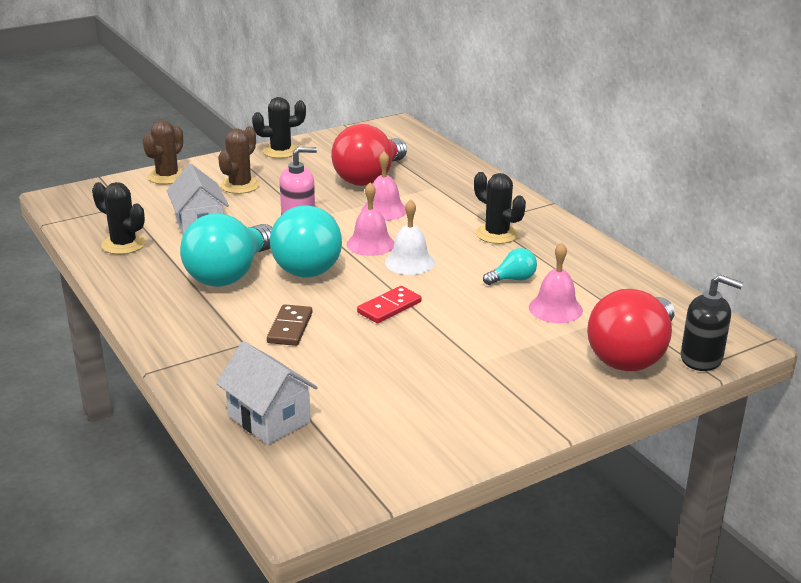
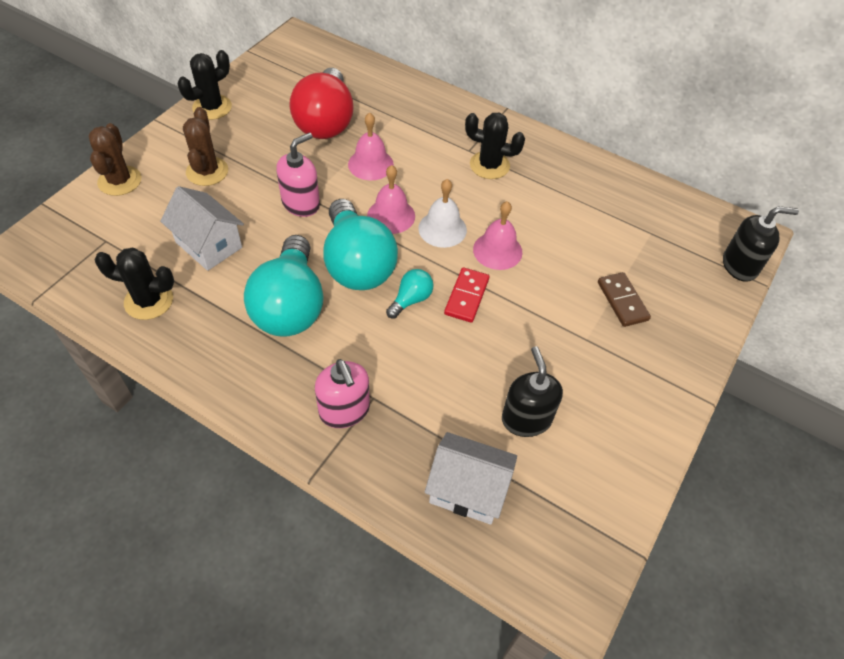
camera: 30 degrees left, 25 degrees up
(213, 344) = (344, 410): none -> pink soap dispenser
(290, 328) = (400, 359): brown domino -> brown domino (622, 301)
(366, 394) = (526, 419): none -> black soap dispenser
(513, 279) = (542, 221): turquoise light bulb -> turquoise light bulb (411, 300)
(555, 309) = (599, 246): pink bell -> pink bell (497, 250)
(631, 355) = (690, 282): red light bulb -> none

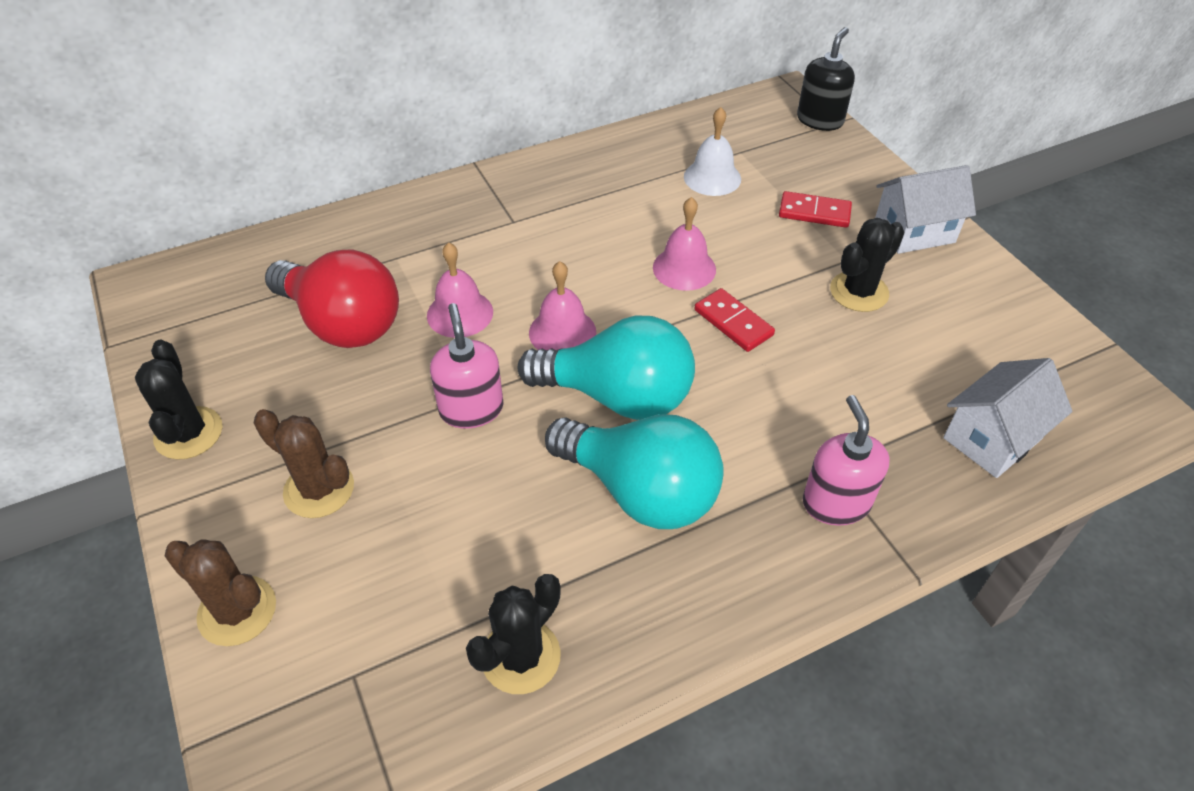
camera: 55 degrees left, 5 degrees down
(209, 245) = (466, 541): white house -> white house (914, 232)
(344, 410) = (836, 502): pink soap dispenser -> pink soap dispenser turned 105 degrees counterclockwise
(411, 300) = (707, 371): turquoise light bulb -> none
(442, 229) = (618, 297): white bell -> white bell (712, 177)
(489, 165) = (552, 216): black cactus -> black cactus (859, 292)
(526, 419) = (924, 351): black soap dispenser -> none
(622, 301) = (814, 212): brown domino -> red domino

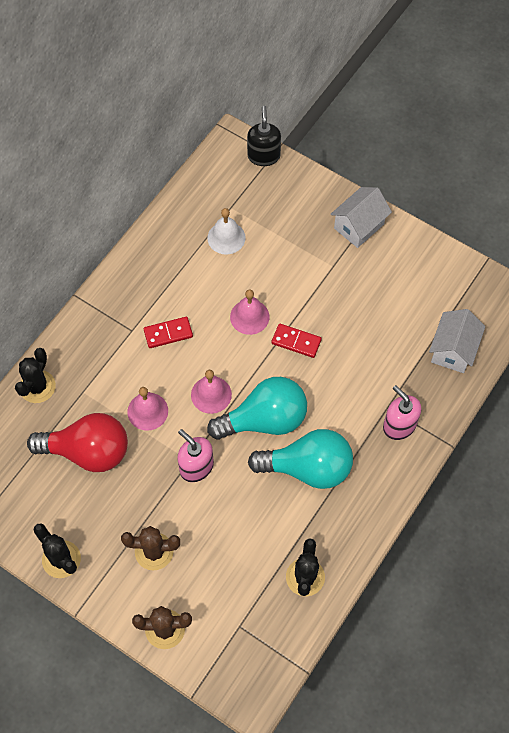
camera: 30 degrees left, 15 degrees up
(814, 212) = (298, 238): red domino -> red domino (168, 333)
(859, 292) = (350, 286): black cactus -> black cactus (37, 386)

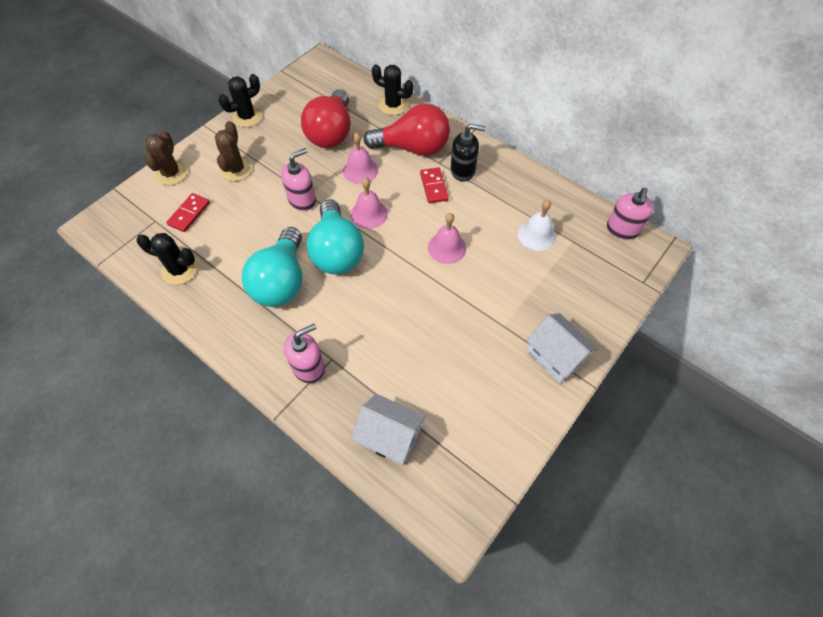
camera: 95 degrees right, 5 degrees down
(110, 358) = (413, 148): none -> red light bulb
(213, 165) = (622, 229): none -> pink soap dispenser
(263, 156) = (640, 273): black soap dispenser -> black soap dispenser (463, 170)
(296, 341) = (416, 284): red domino -> red domino (189, 214)

